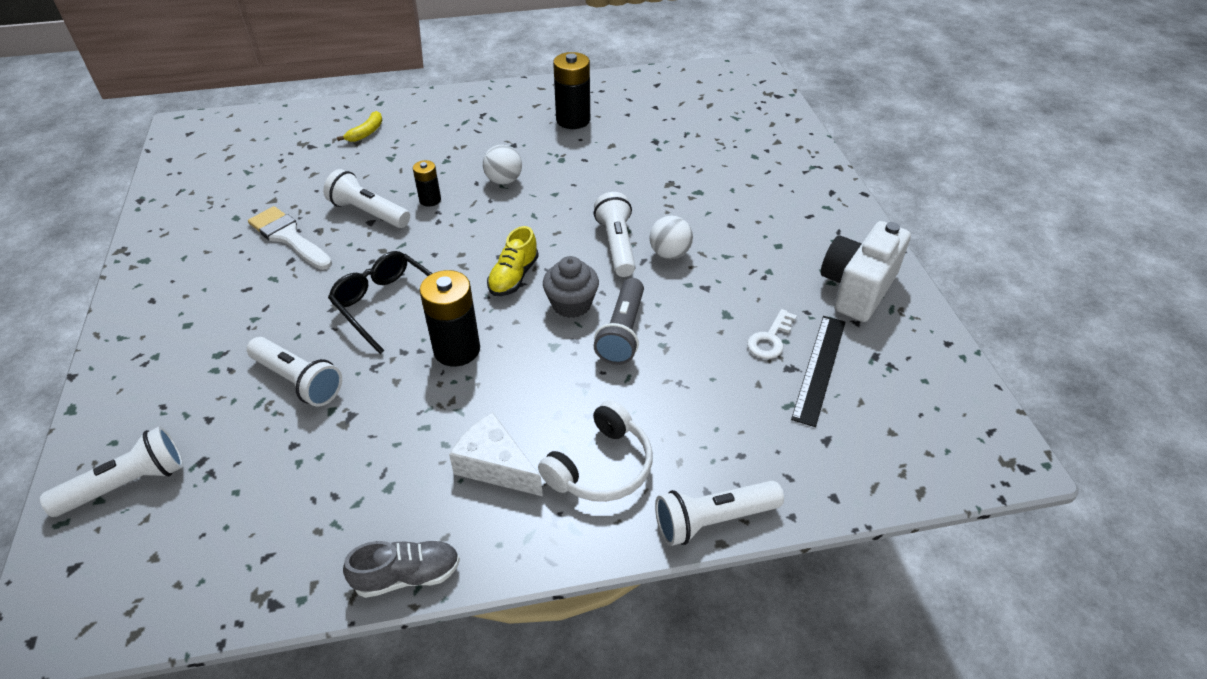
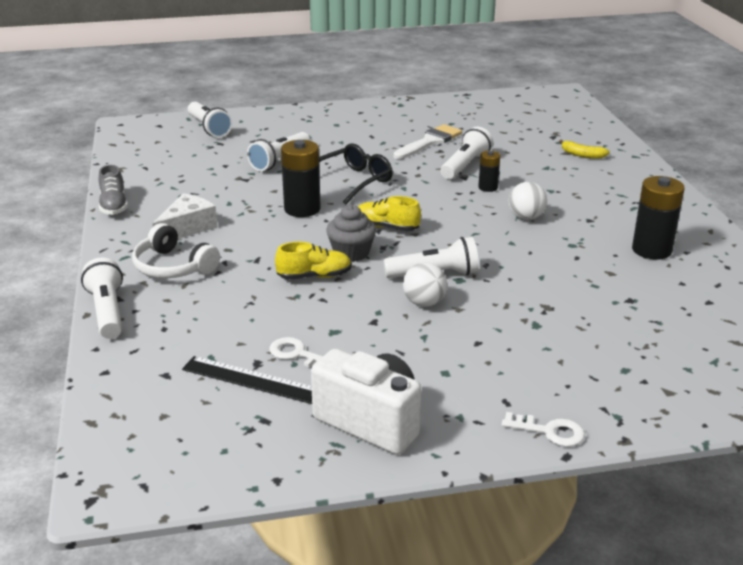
camera: 90 degrees right, 15 degrees down
(622, 332) = (314, 276): grey flashlight -> yellow shoe
(840, 198) = (549, 431): none -> white key

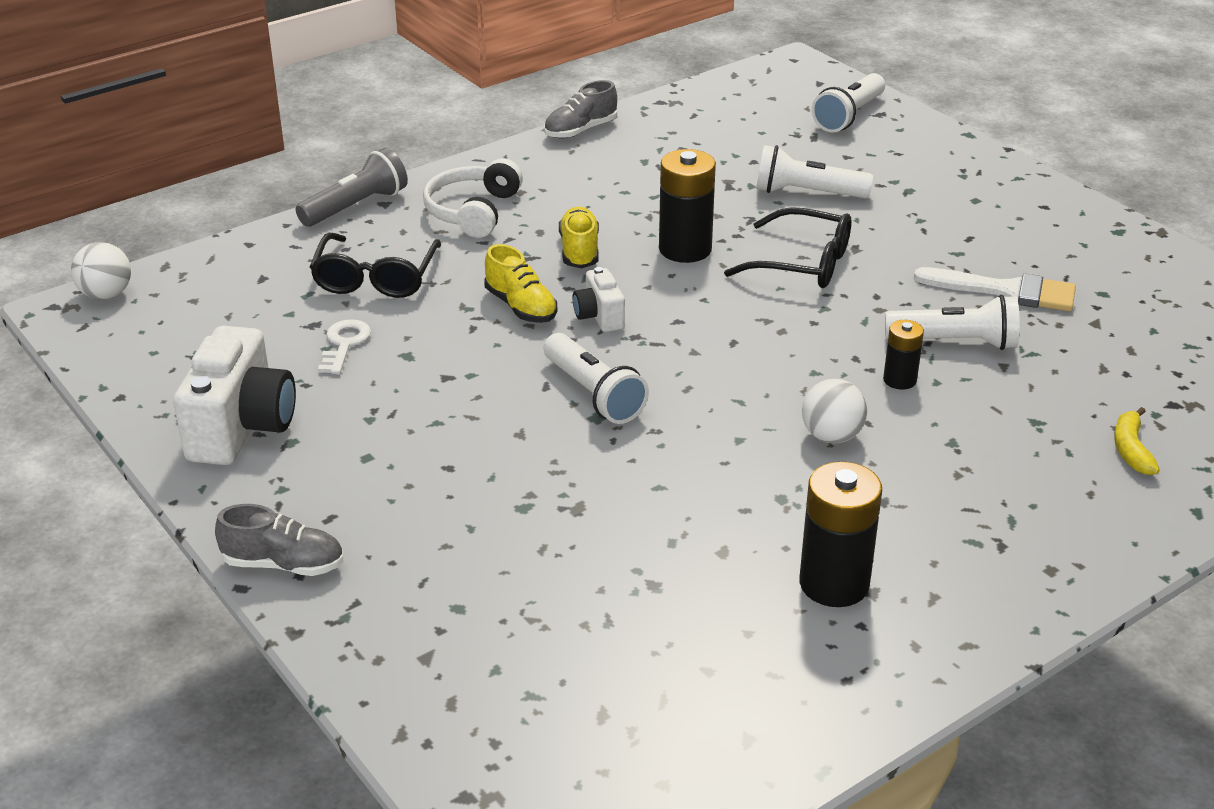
camera: 65 degrees right, 5 degrees up
(108, 311) = (356, 207): white flashlight -> grey flashlight
(187, 228) = (567, 190): white cheese -> none
(220, 323) = (375, 278): none -> black glasses
(253, 380) = (279, 332): black ruler -> none
(351, 253) = (599, 317): grey cupcake -> white camera
(386, 227) = (692, 324): yellow shoe -> yellow shoe (579, 251)
(424, 303) = (515, 403): white ball -> white ball (106, 295)
(549, 431) = (283, 564): white key -> grey shoe

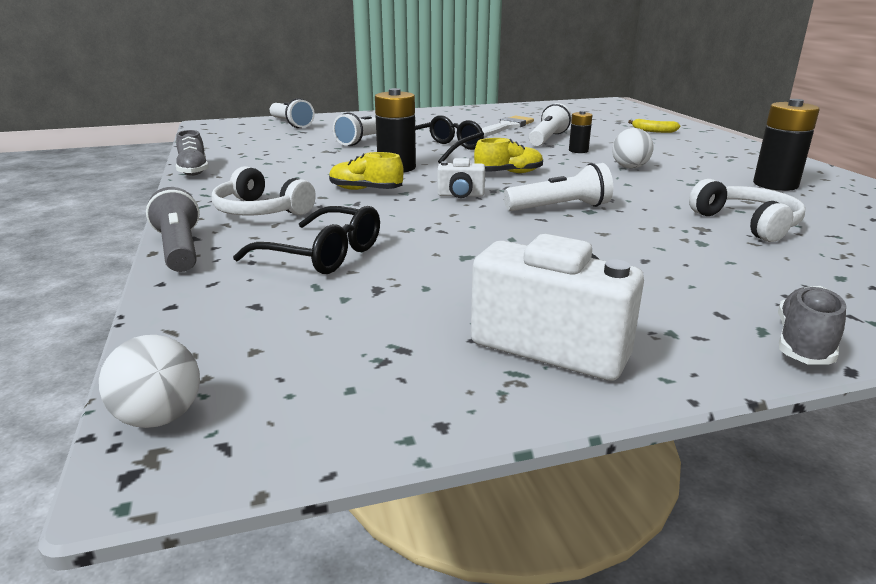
camera: 70 degrees left, 10 degrees down
(344, 344) = (427, 278): white key -> none
(521, 307) = (426, 213): yellow shoe -> yellow shoe (508, 173)
(615, 546) = (747, 223): none -> white headphones

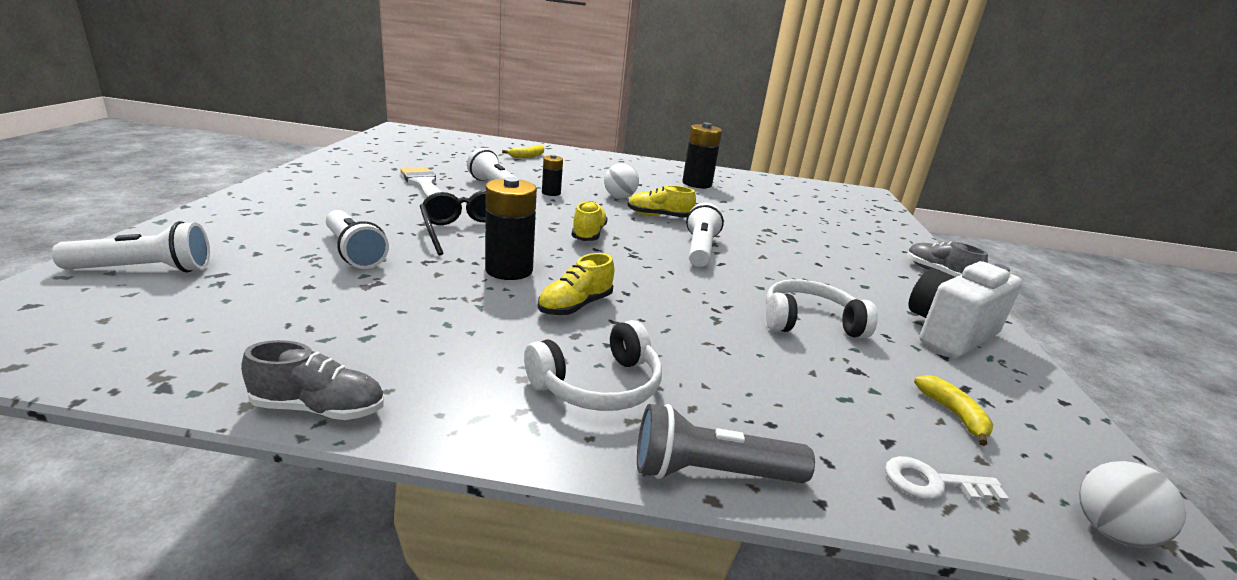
camera: 70 degrees left, 0 degrees up
(202, 324) = (933, 483): none -> white key
(322, 254) = (767, 377): black glasses -> none
(331, 339) = (953, 414): none -> yellow banana
(460, 195) = (636, 271): white camera -> none
(614, 185) = (659, 216): none -> yellow shoe
(747, 223) = (765, 217): white headphones -> white headphones (809, 322)

